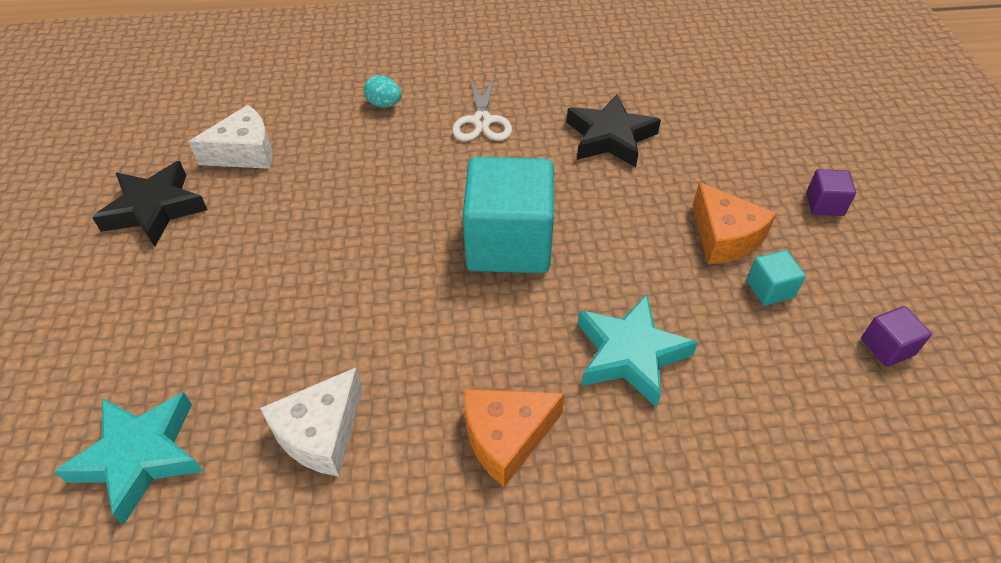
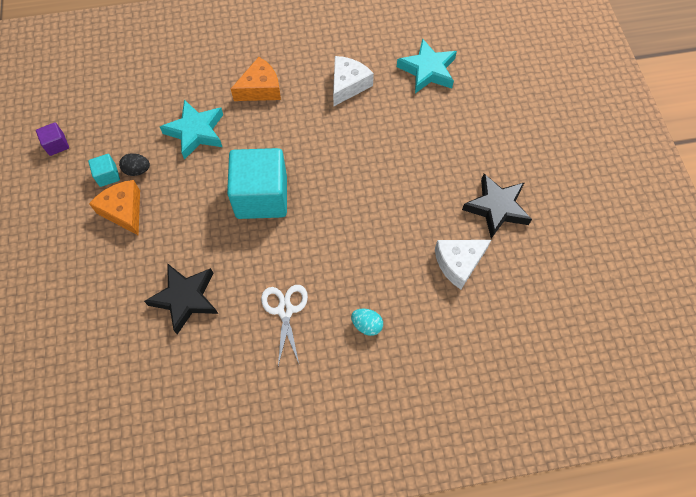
camera: 175 degrees right, 15 degrees up
(721, 294) = (137, 170): none -> black egg
(824, 204) = (48, 243): purple cube -> none

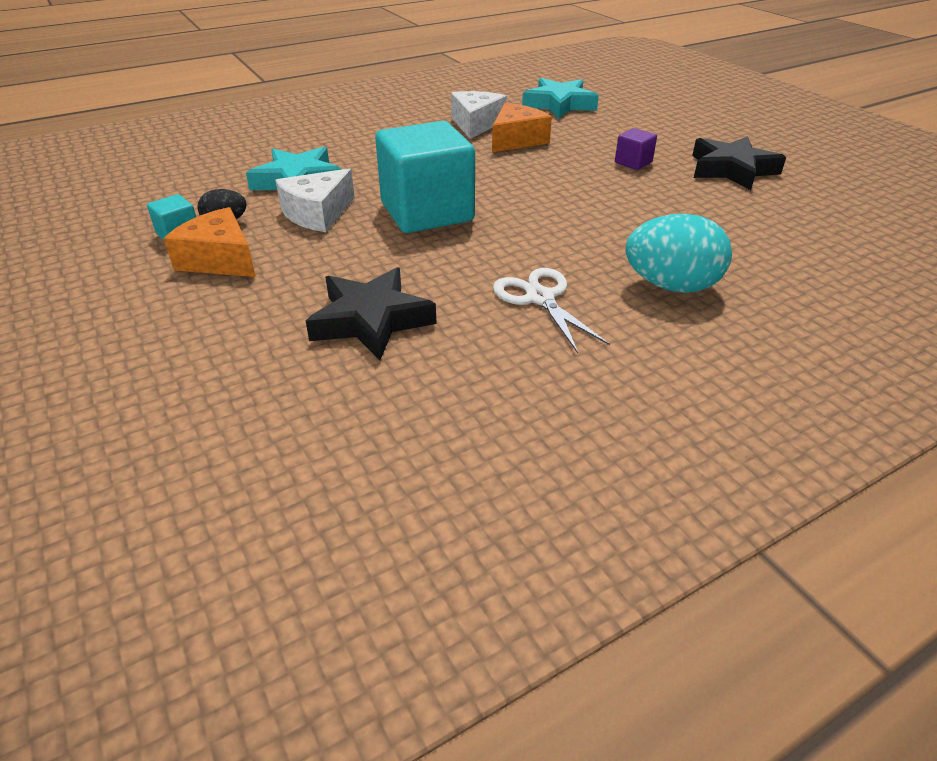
camera: 20 degrees left, 25 degrees down
(57, 145) = (82, 224): purple cube -> purple cube (633, 162)
(260, 89) = (367, 141): orange cheese -> orange cheese (516, 140)
(367, 325) = (671, 286): turquoise egg -> turquoise egg, size x1.87
(458, 263) = (734, 214): white cheese -> white cheese (318, 214)

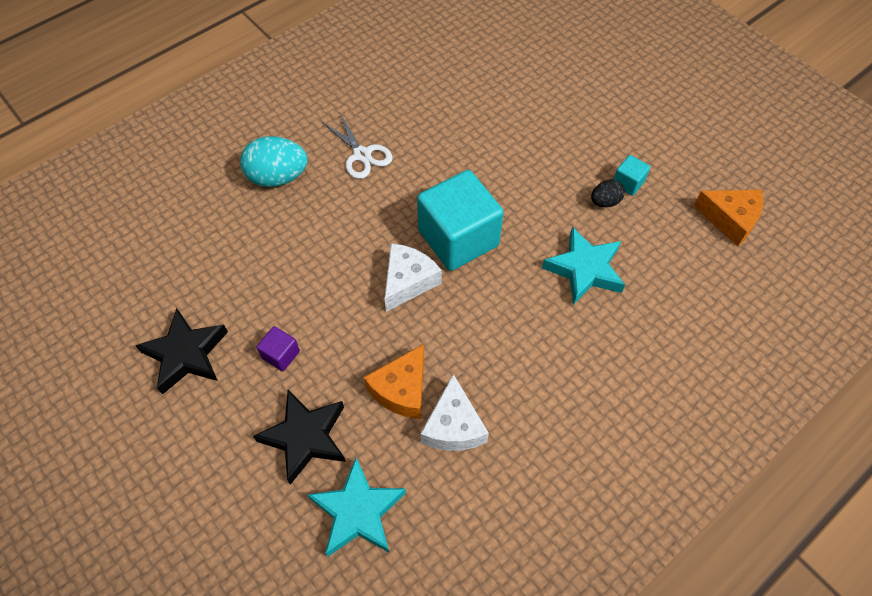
camera: 170 degrees right, 20 degrees up
(220, 260) = (580, 161): orange cheese -> orange cheese (730, 219)
(318, 214) = (542, 223): white cheese -> white cheese (408, 281)
(371, 320) = (458, 123): black star -> black star (305, 437)

